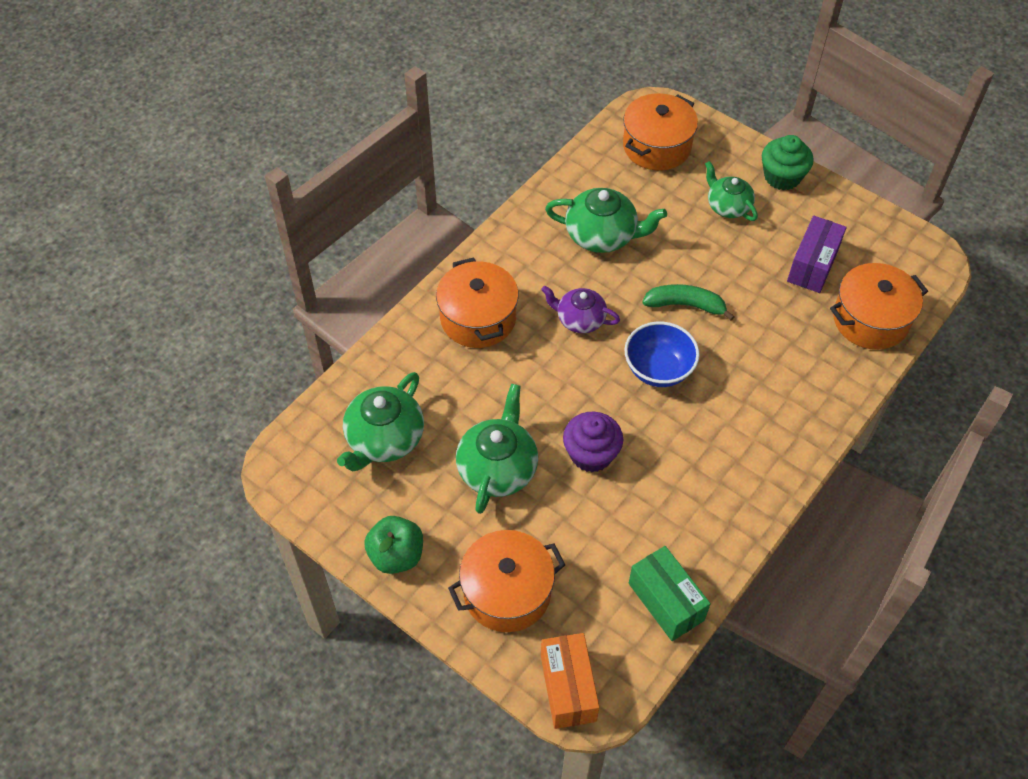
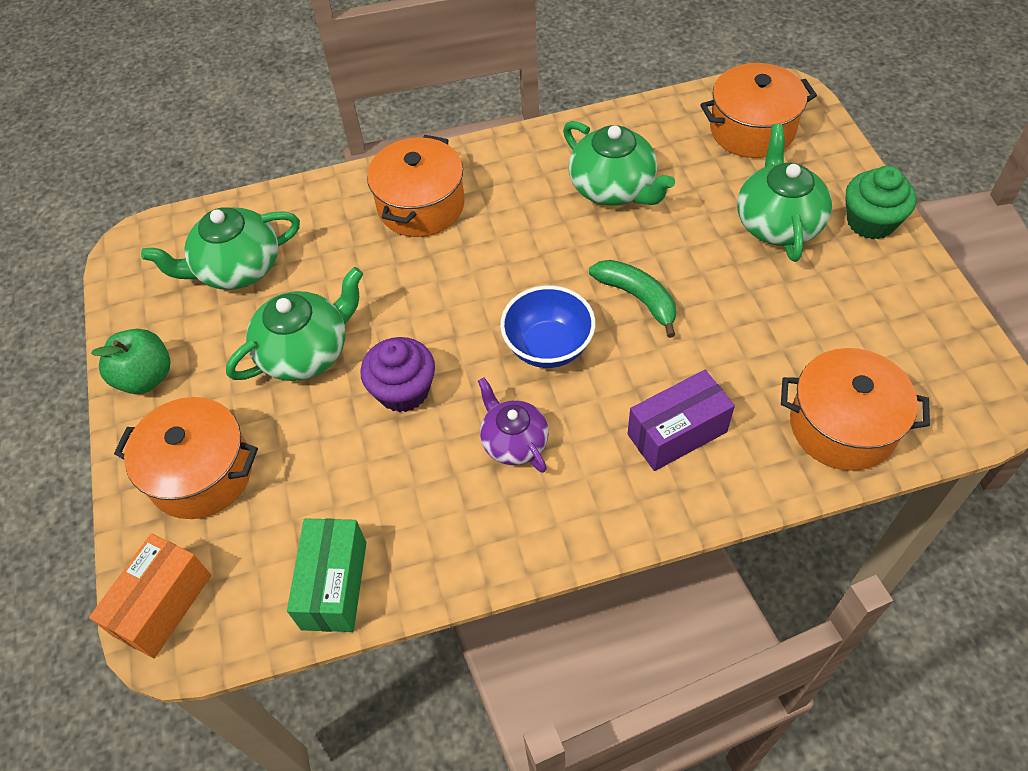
camera: 40 degrees right, 0 degrees up
(580, 319) = (515, 256): purple teapot -> purple teapot (514, 441)
(728, 206) = (777, 223): green teapot -> green teapot, size x1.52
(812, 265) = (823, 331): purple box -> purple box (677, 433)

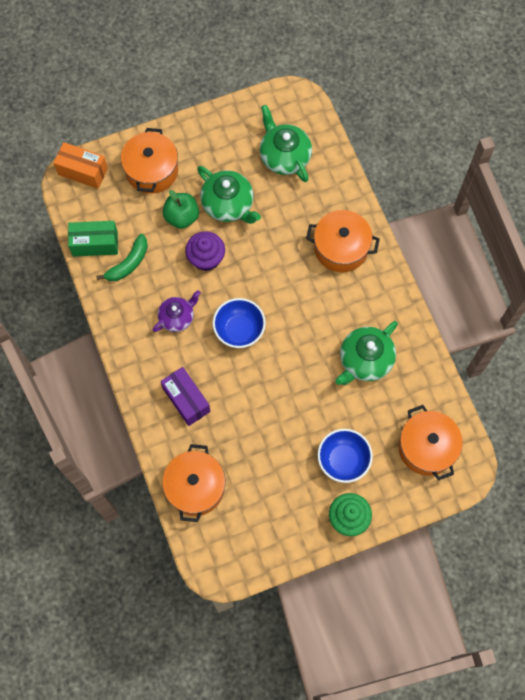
camera: 80 degrees right, 15 degrees up
(146, 377) = (207, 129): green apple -> green apple (182, 217)
(637, 298) = (277, 377): green banana -> green banana (128, 263)
(777, 223) = (343, 460): green teapot -> blue bowl

